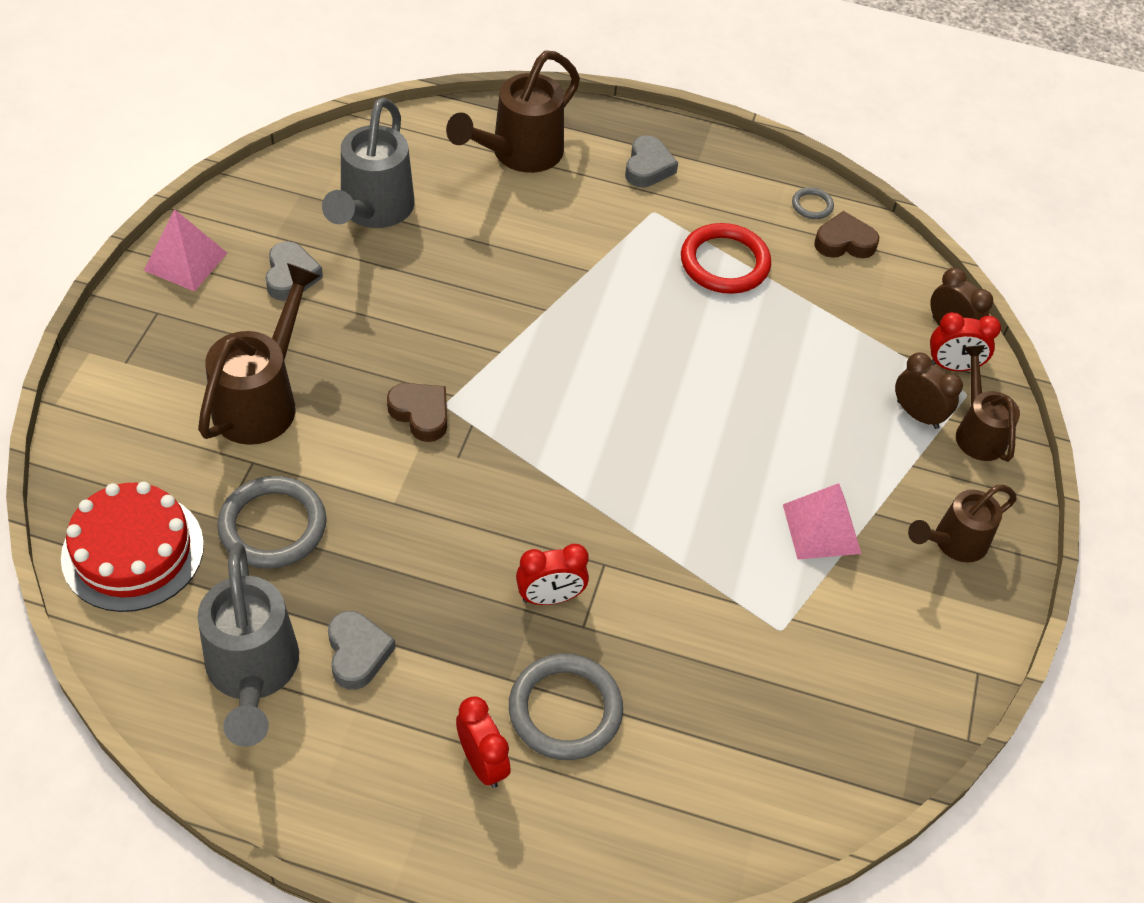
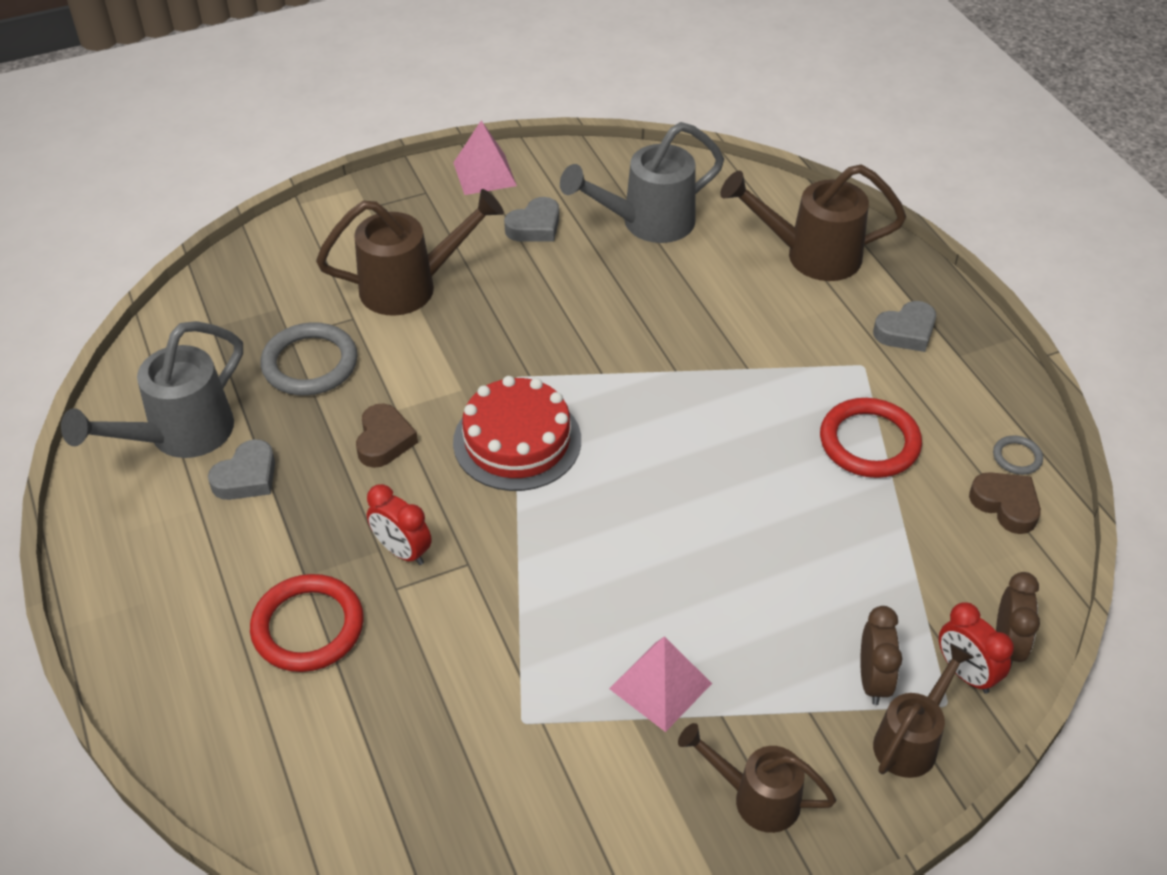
camera: 55 degrees right, 5 degrees down
(133, 551) = (221, 315): red cake -> red cake (517, 441)
(421, 414) = (491, 370): brown heart -> brown heart (384, 440)
(482, 763) = (216, 607): red clock -> none
(565, 710) = (308, 627): grey ring -> red ring

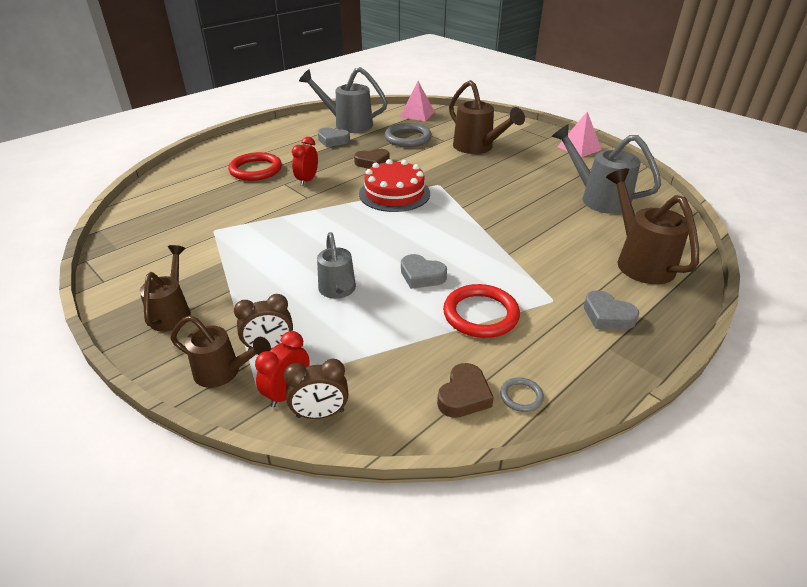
camera: 70 degrees right, 10 degrees down
(535, 226) = (555, 168): grey heart -> grey heart (421, 276)
(660, 686) = (245, 266): pink pyramid -> pink pyramid (417, 114)
(771, 578) = (338, 291): none -> grey watering can

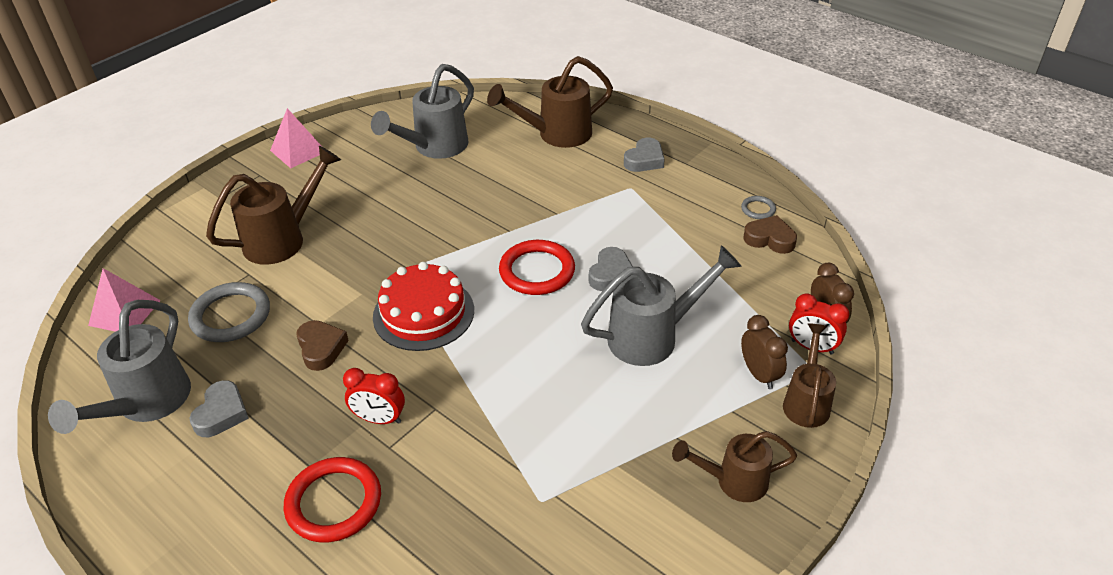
camera: 95 degrees left, 5 degrees up
(338, 291) = (654, 336): grey watering can -> grey watering can, size x1.56
(480, 314) = (663, 231): red ring -> red ring (537, 271)

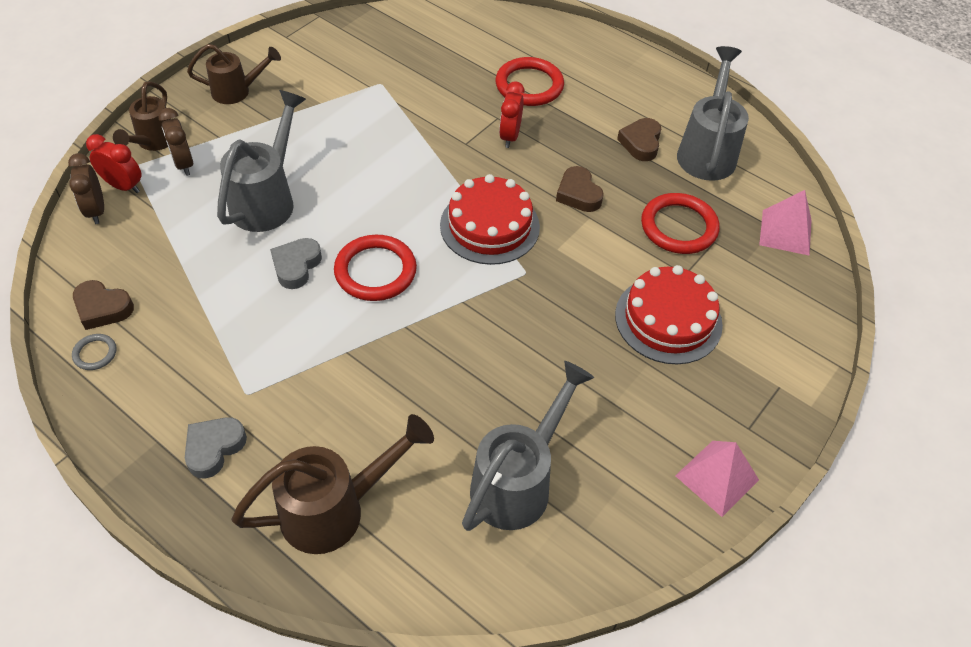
camera: 175 degrees right, 10 degrees up
(221, 413) = (641, 143): grey heart -> brown heart
(231, 316) = (679, 227): grey ring -> red ring
(283, 238) = (668, 319): brown watering can -> red cake
(379, 419) = (510, 136): red clock -> red clock turned 90 degrees counterclockwise
(654, 336) = (268, 199): grey watering can -> grey watering can turned 135 degrees clockwise

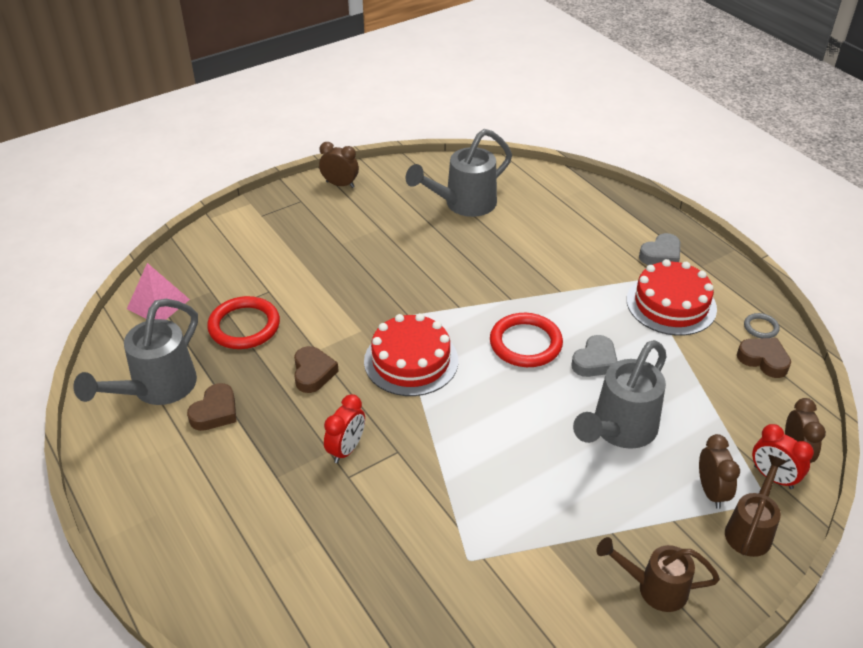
camera: 160 degrees left, 10 degrees down
(336, 509) = (581, 213): brown watering can -> none
(529, 85) = (288, 514): red ring -> none
(668, 319) = (306, 265): red cake -> red cake (671, 304)
(717, 477) = (340, 184): pink pyramid -> brown clock

